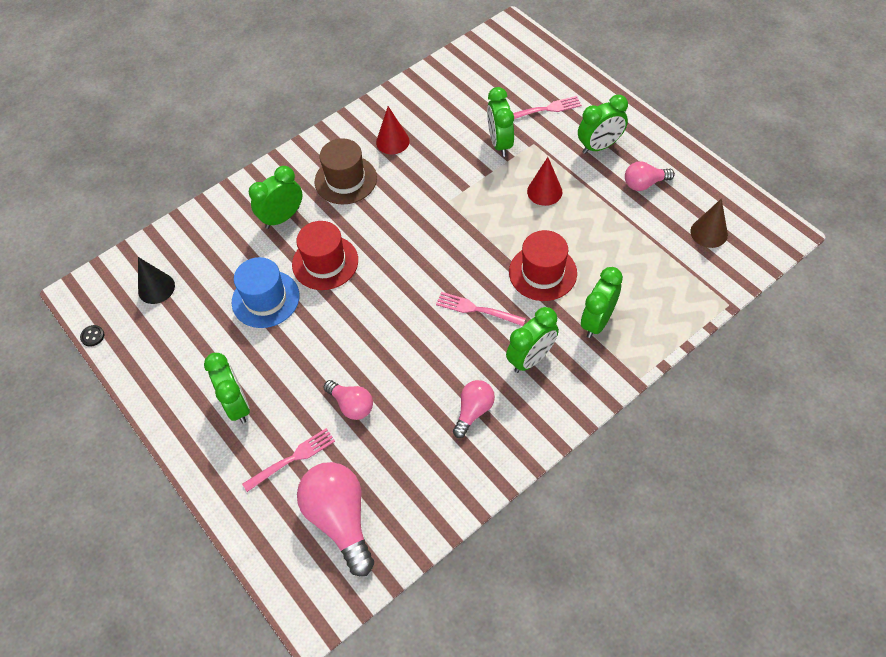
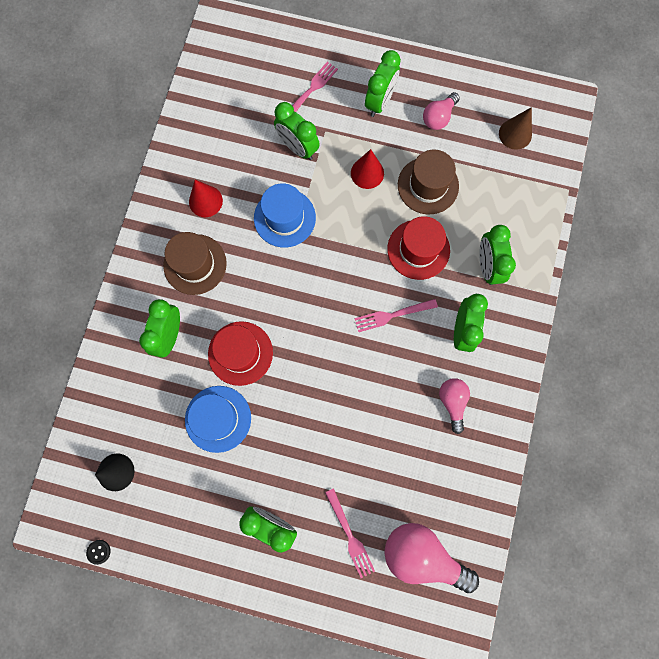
camera: 40 degrees left, 20 degrees up
(292, 459) = (350, 535): pink fork -> pink fork turned 135 degrees clockwise
(351, 405) = (360, 461): pink light bulb -> none
(446, 186) = (284, 218): none -> blue hat
(592, 229) = (428, 185): none -> brown hat

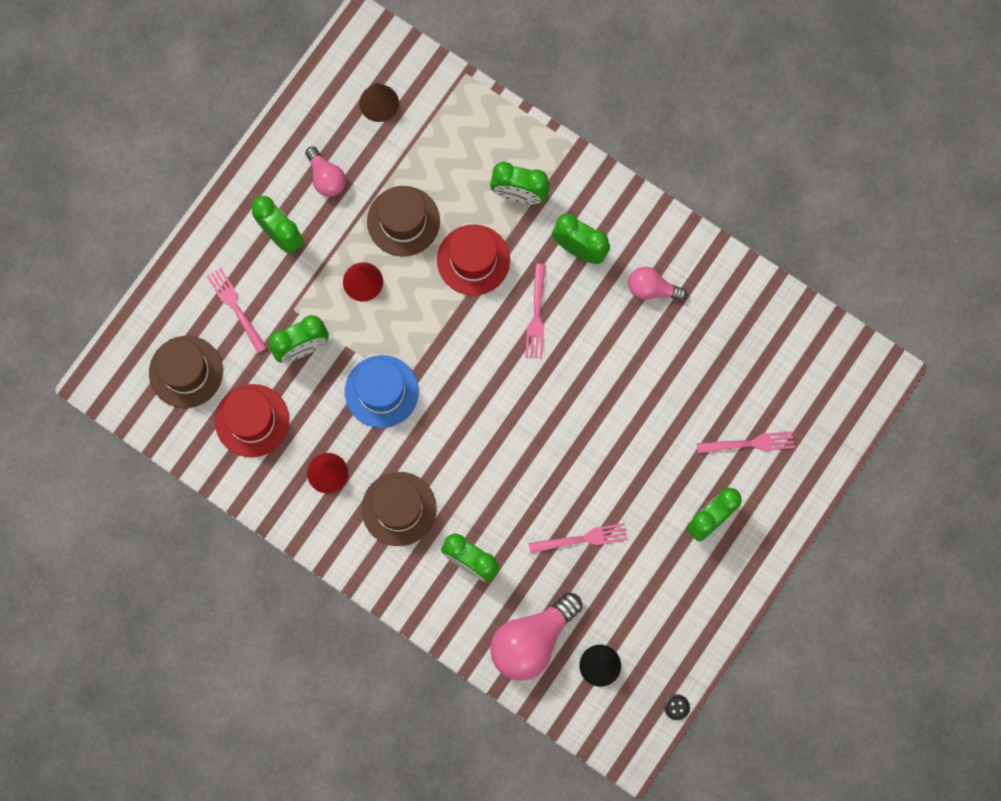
camera: 70 degrees left, 0 degrees up
(218, 418) = (582, 539): blue hat -> pink fork
(240, 353) = (519, 492): red hat -> red hat (252, 420)
(248, 74) = (186, 372): none -> brown hat
(422, 555) = (793, 378): pink light bulb -> pink light bulb (532, 640)

